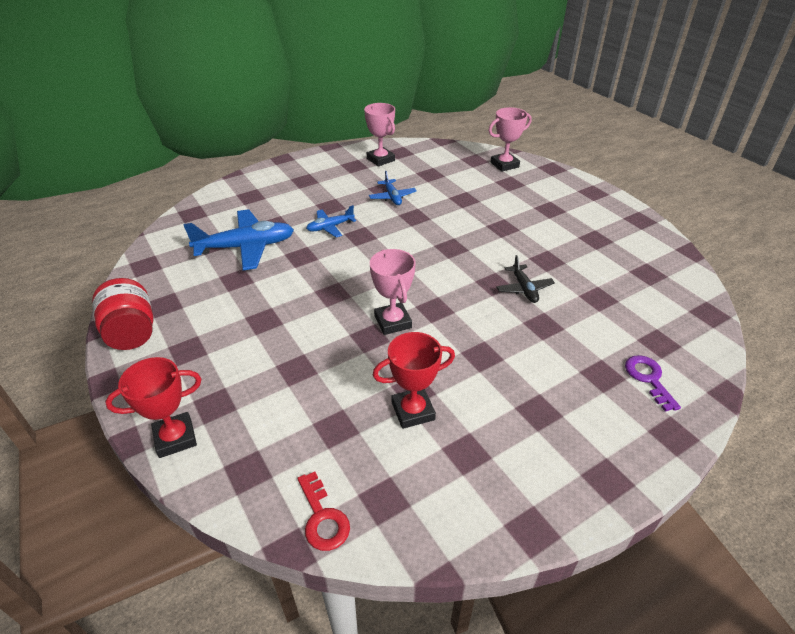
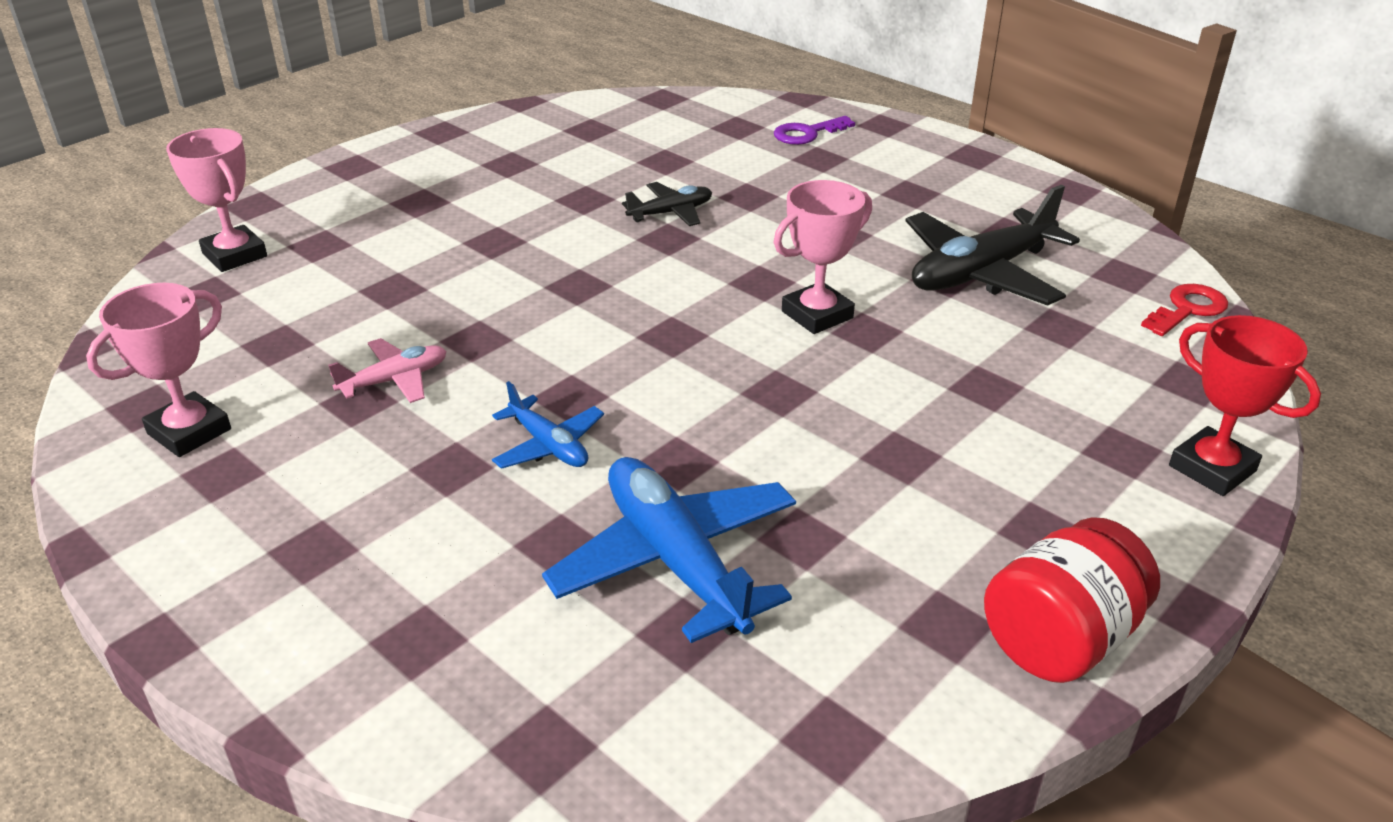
camera: 105 degrees left, 5 degrees down
(392, 197) = (394, 380): blue plane -> pink plane
(413, 411) = (981, 273): red trophy -> black plane

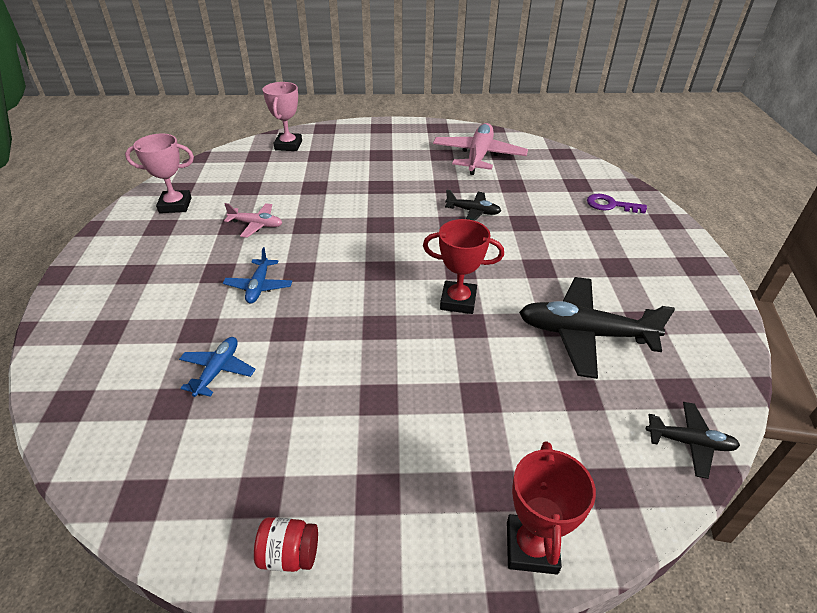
camera: 45 degrees right, 5 degrees up
(566, 145) = (478, 156): none -> pink plane
(676, 561) = (218, 371): blue plane -> blue plane, size x0.53
(817, 315) = (458, 301): pink trophy -> red trophy
(1060, 639) = (289, 554): red jar -> red jar, size x0.56
(1187, 309) = (689, 443): red key -> black plane

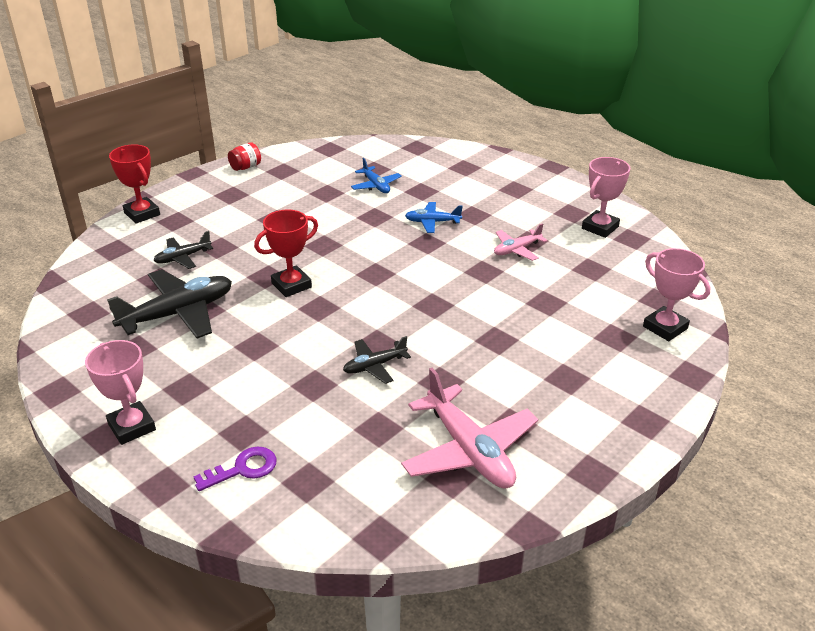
camera: 135 degrees right, 5 degrees down
(259, 286) = (432, 222): blue plane -> blue plane turned 45 degrees counterclockwise
(674, 261) = (132, 427): none -> pink trophy
(689, 443) = (73, 288): black plane -> black plane (183, 257)

